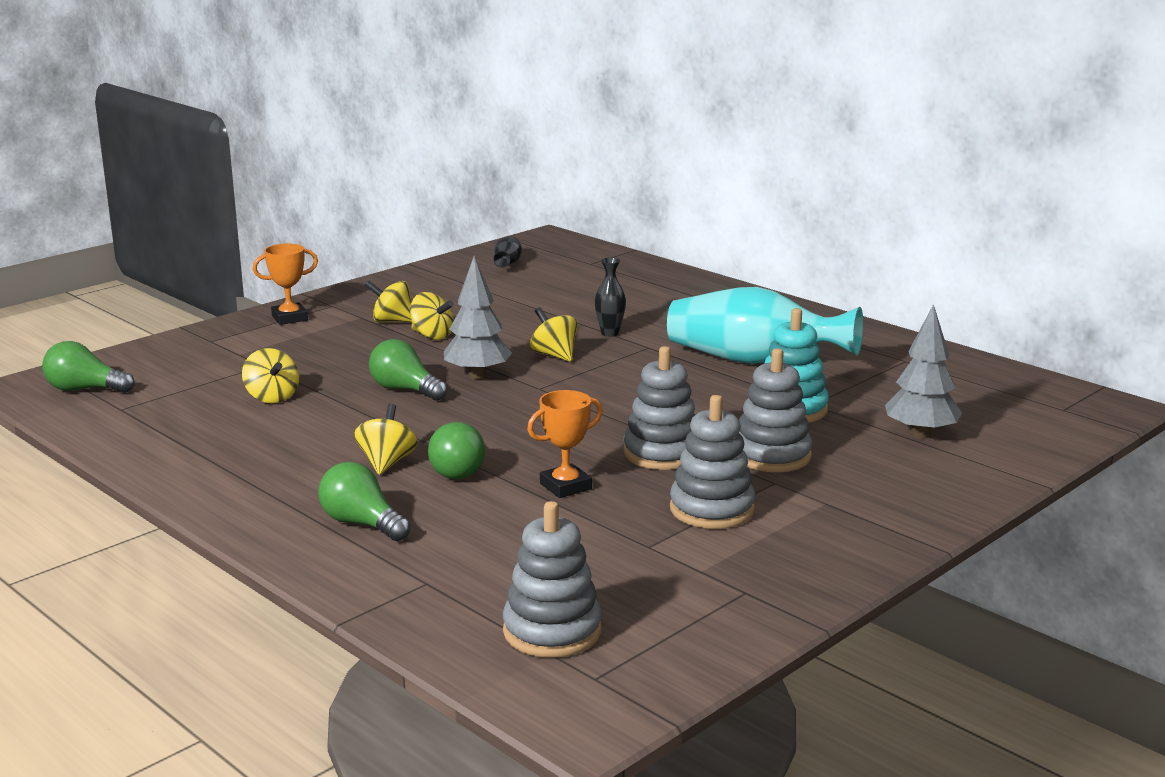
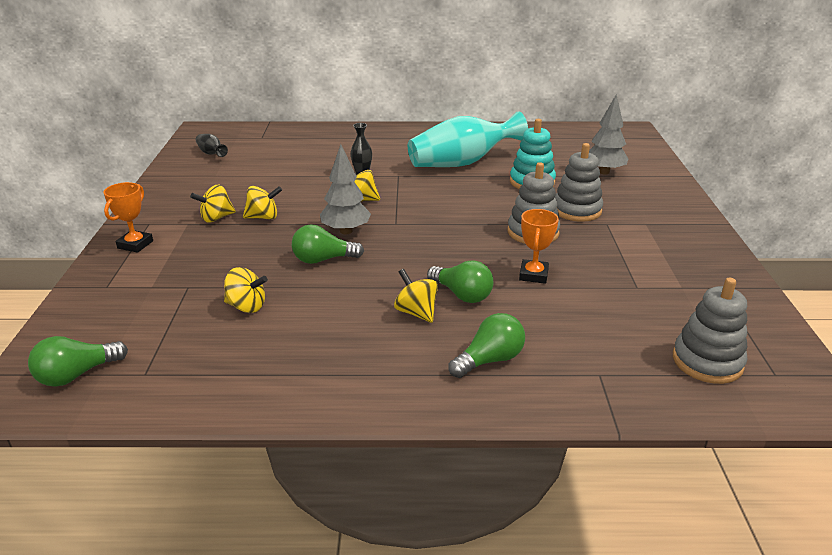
camera: 45 degrees left, 10 degrees up
(362, 524) = (489, 360): green light bulb -> green light bulb turned 150 degrees clockwise
(712, 509) = (616, 252): grey stacking toy -> none

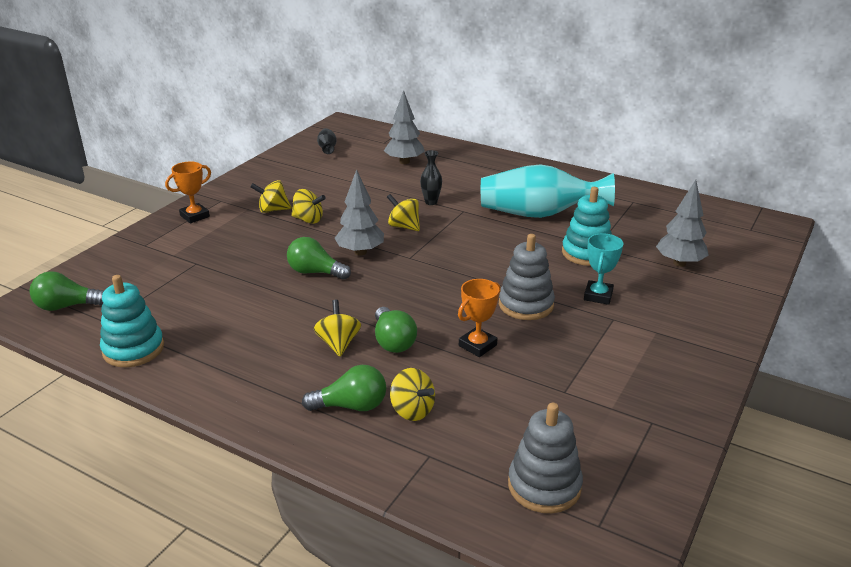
camera: 30 degrees right, 0 degrees up
(211, 389) = (133, 349): none -> turquoise stacking toy
(247, 306) = (220, 293): yellow spinning top -> yellow spinning top (412, 410)
(300, 149) = (404, 162): none -> grey tree
(577, 210) = (598, 296): grey stacking toy -> turquoise trophy

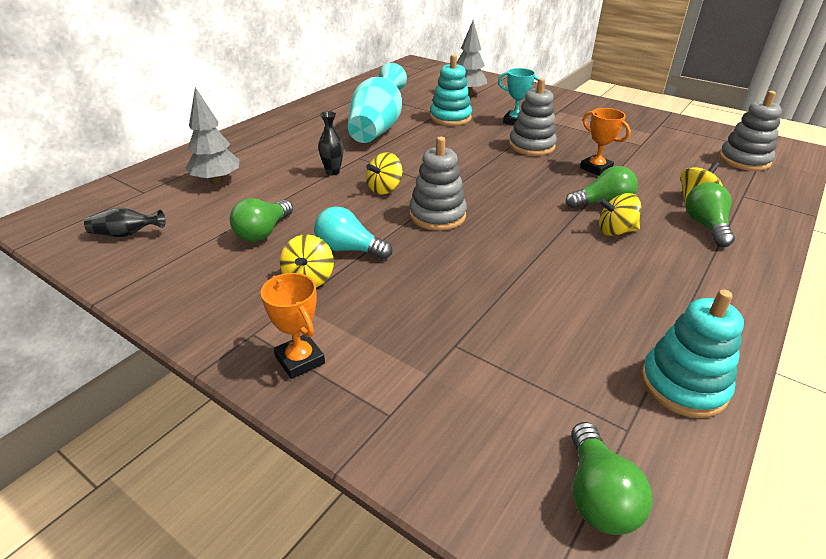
camera: 85 degrees left, 5 degrees up
(308, 220) = (349, 249): yellow spinning top -> turquoise light bulb
(315, 272) = (481, 244): green light bulb -> green light bulb (263, 232)
(360, 252) = (437, 215): grey tree -> grey stacking toy

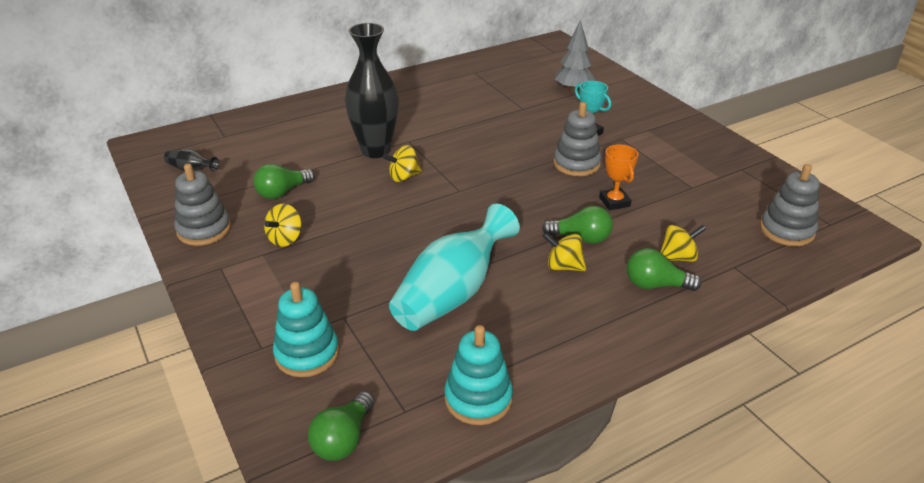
camera: 25 degrees right, 0 degrees up
(217, 181) = (281, 138): grey tree -> none
(300, 360) = (235, 295): orange trophy -> none
(333, 172) = (375, 150): black vase -> black vase, size x2.34
(349, 249) = (332, 223): turquoise light bulb -> none
(377, 127) = (451, 112): turquoise vase -> turquoise vase (452, 294)
(437, 215) = (424, 212): grey stacking toy -> grey stacking toy (204, 230)
(450, 118) = (528, 116): turquoise stacking toy -> turquoise stacking toy (307, 354)
(705, 226) = (655, 285): green light bulb -> green light bulb turned 105 degrees counterclockwise

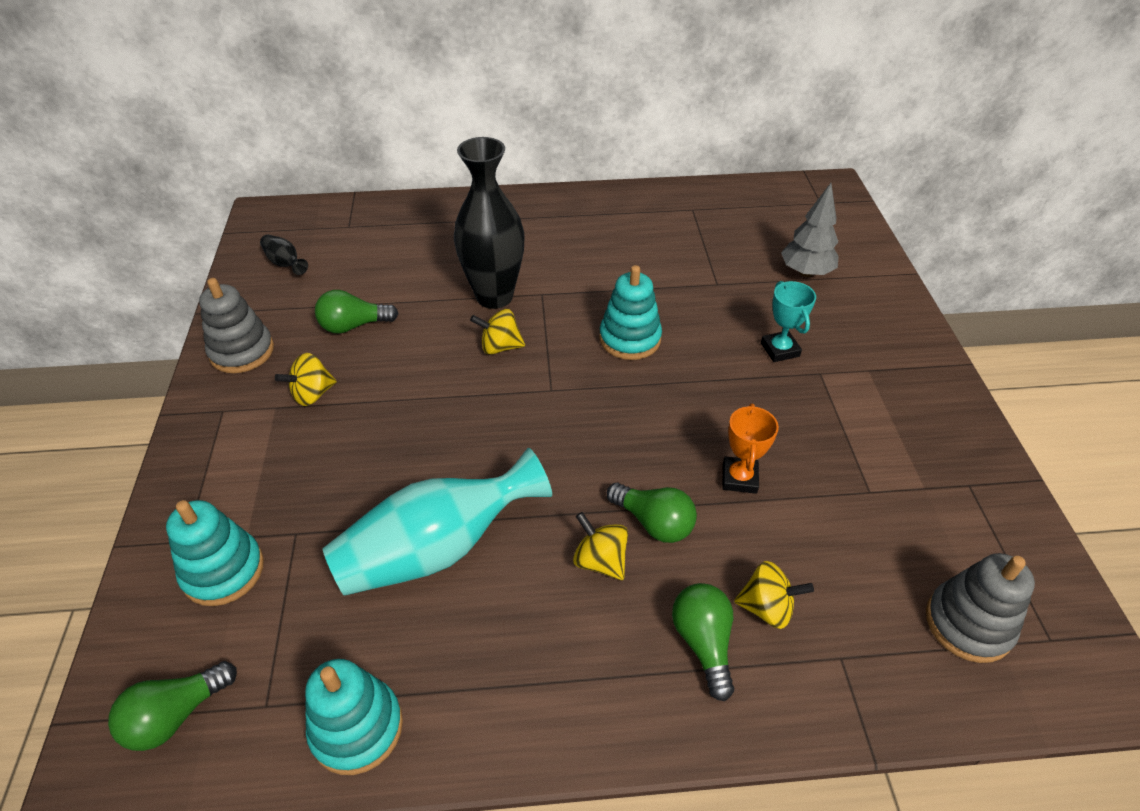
camera: 25 degrees right, 10 degrees up
(489, 150) = (630, 339): none -> turquoise stacking toy
(576, 164) = (729, 396): grey stacking toy -> none
(655, 285) = (703, 643): green light bulb -> green light bulb turned 45 degrees clockwise

